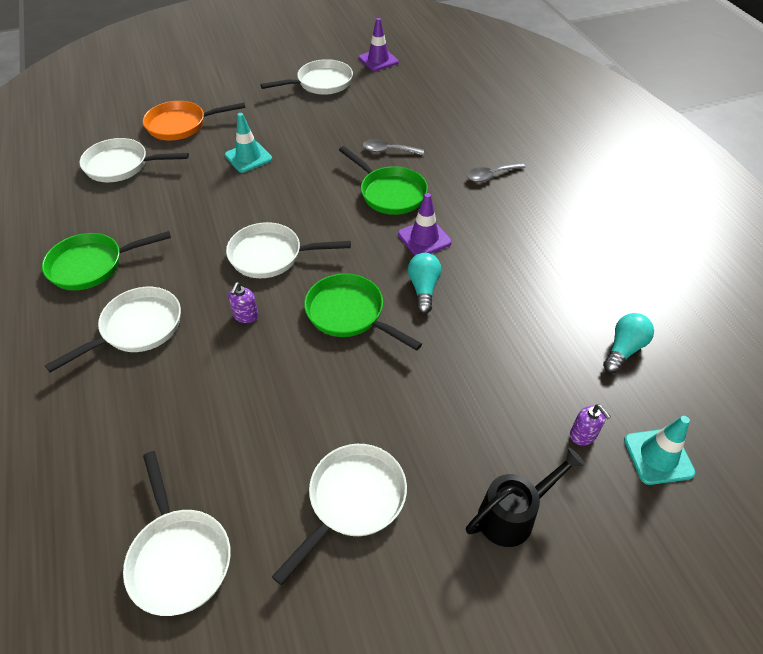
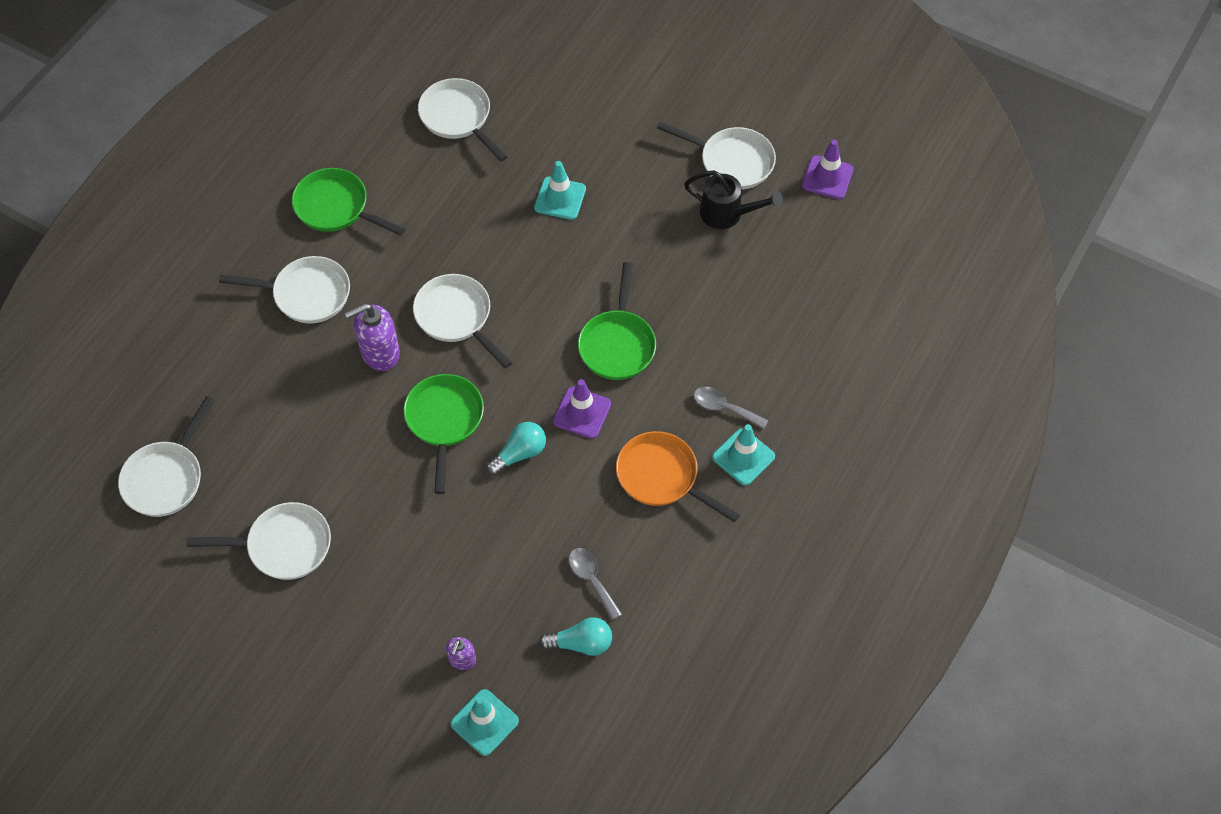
camera: 50 degrees right, 10 degrees up
(181, 125) = (553, 109): orange pan -> orange pan (662, 477)
(246, 316) = (379, 353): purple soap dispenser -> purple soap dispenser, size x1.84
(388, 151) = (678, 298): grey spoon -> grey spoon (592, 579)
(513, 514) = (353, 652): black watering can -> black watering can (727, 214)
(536, 187) = (743, 457): none -> turquoise traffic cone

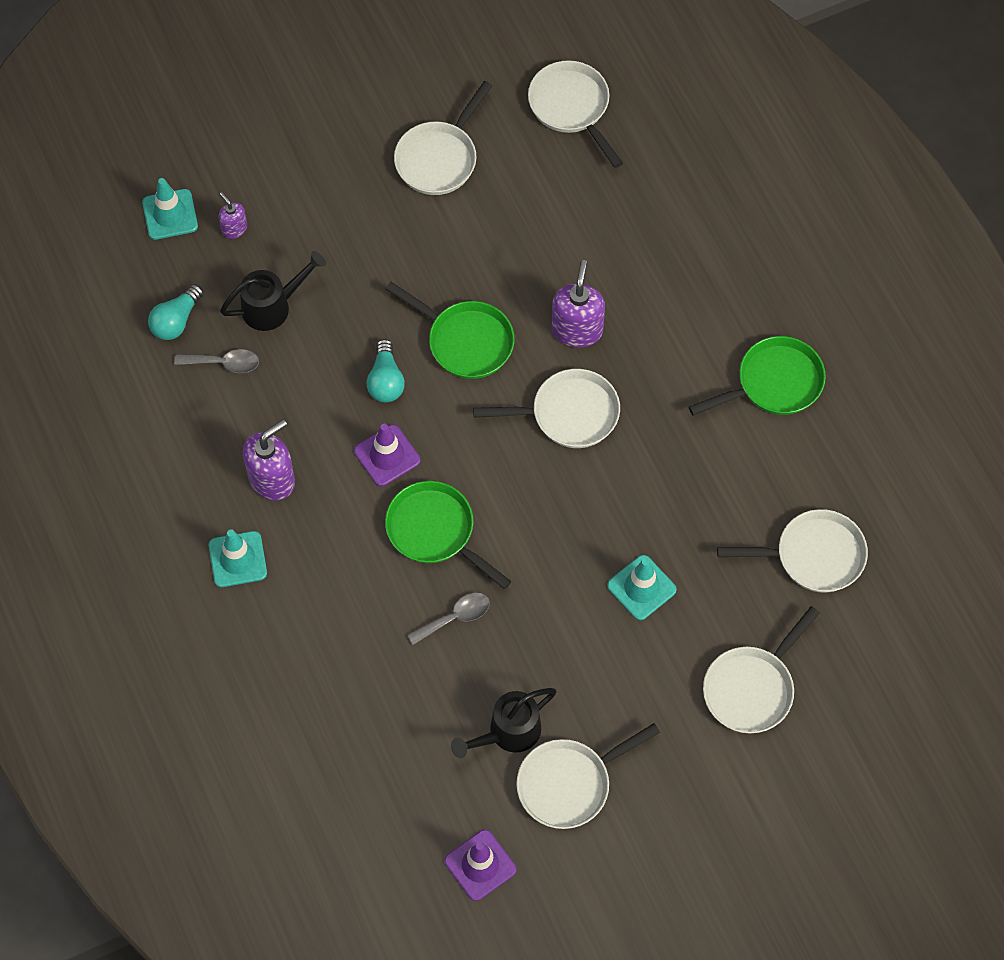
camera: 125 degrees right, 5 degrees up
(306, 294) = (688, 305): white pan -> white pan (752, 688)
(513, 578) = (273, 306): none -> black watering can
(662, 477) = (272, 479): orange pan -> purple soap dispenser
(724, 408) = (298, 577): grey spoon -> grey spoon (455, 617)

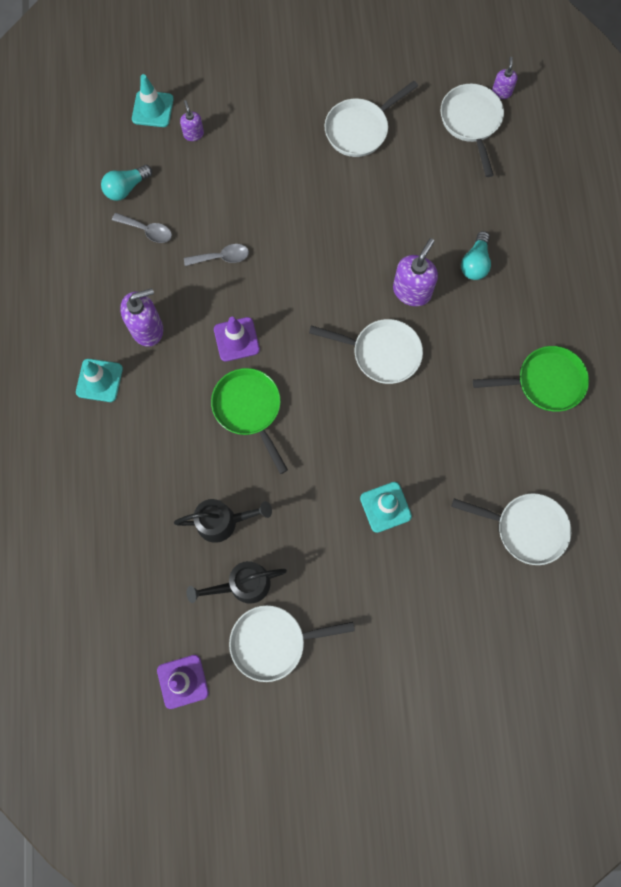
camera: 20 degrees right, 10 degrees up
(273, 306) = (198, 200): black watering can -> black watering can (223, 522)
(386, 380) = (257, 282): turquoise light bulb -> turquoise light bulb (475, 263)
(455, 617) = (238, 481): grey spoon -> grey spoon (222, 257)
(465, 341) = (326, 272): green pan -> none
(594, 60) = (501, 92): none -> purple soap dispenser
(752, 688) = (440, 617): white pan -> none

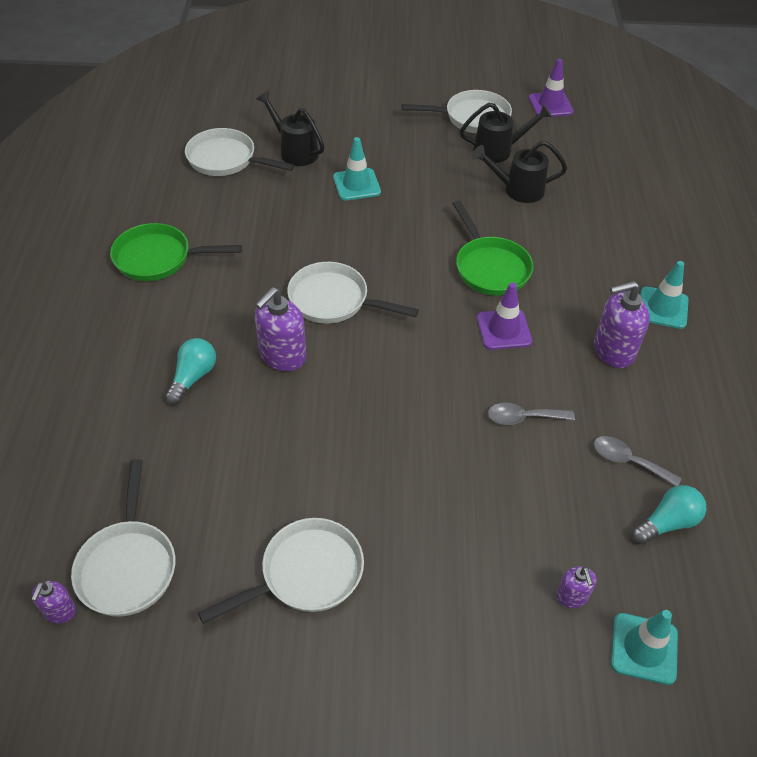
camera: 175 degrees left, 25 degrees down
(458, 553) = (294, 151): none -> black watering can

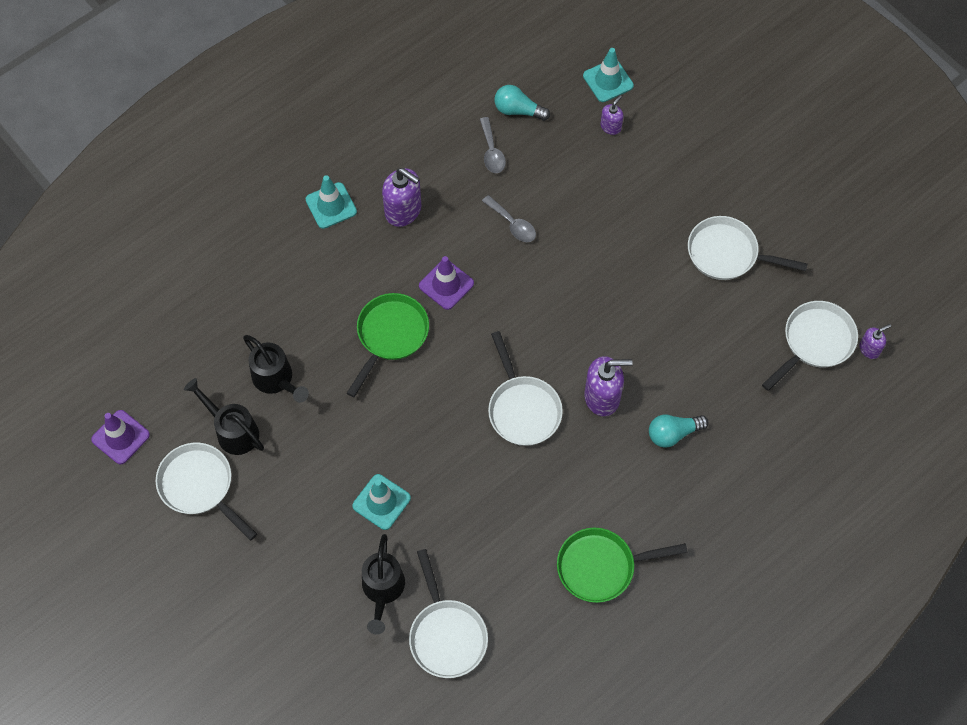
camera: 130 degrees left, 15 degrees up
(158, 258) = (601, 567): green pan -> green pan turned 120 degrees clockwise

